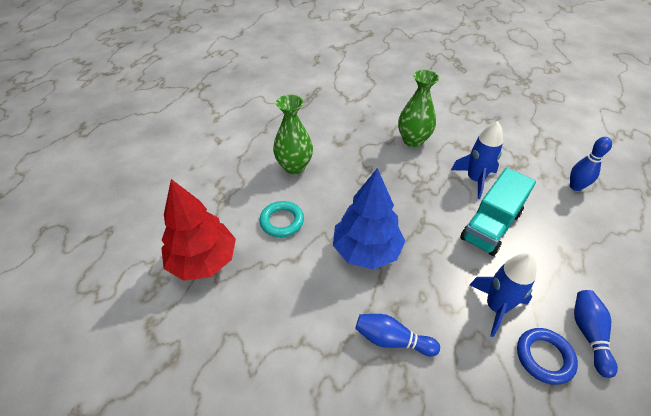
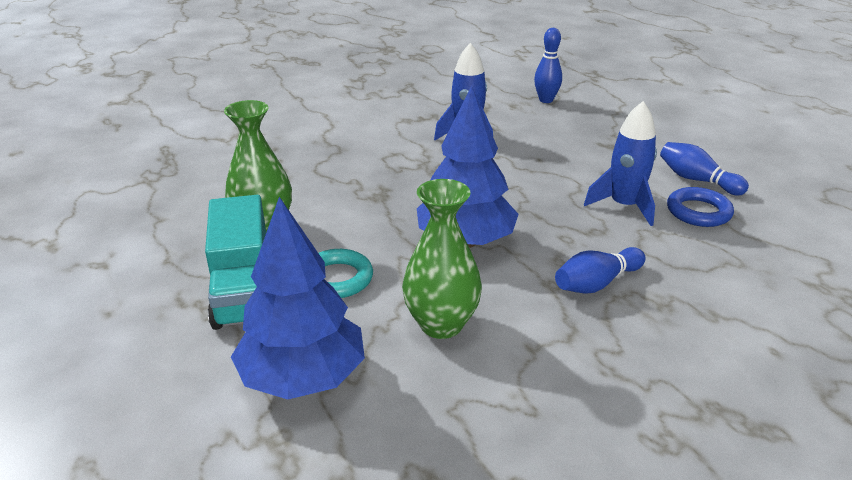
camera: 50 degrees left, 15 degrees down
(203, 261) = (303, 378): red tree -> blue tree
(413, 140) = (360, 137): green vase -> green vase (441, 324)
(491, 226) = (532, 159): turquoise truck -> turquoise truck (244, 290)

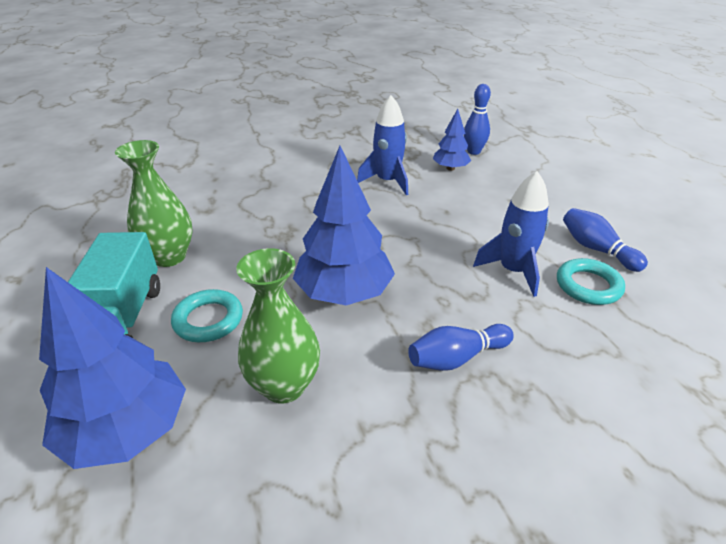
camera: 10 degrees right, 5 degrees up
(527, 118) = (450, 168): none -> blue tree
(698, 212) = (588, 286): blue ring -> turquoise ring

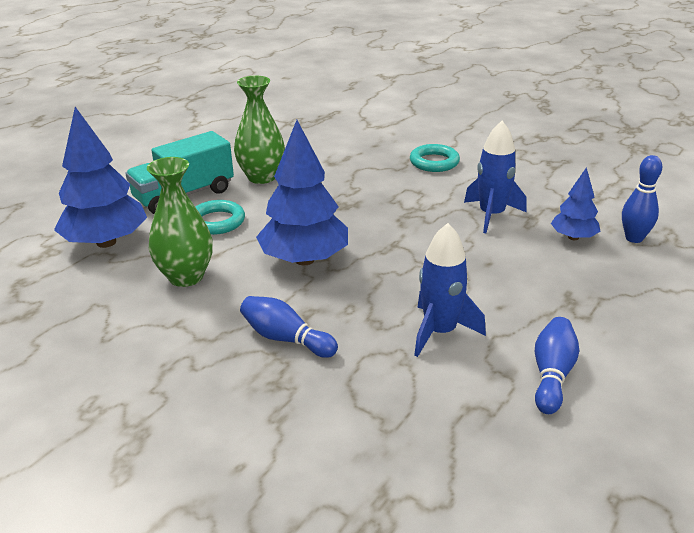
camera: 55 degrees right, 5 degrees down
(588, 286) = (474, 385): turquoise ring -> turquoise ring (434, 162)

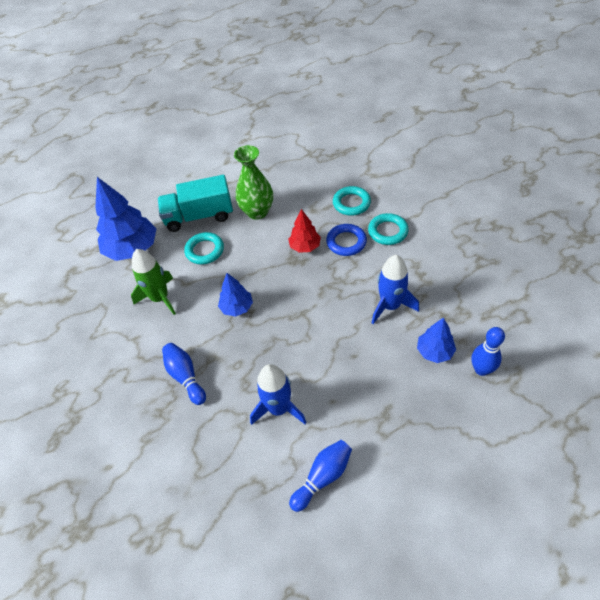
camera: 30 degrees right, 20 degrees up
(186, 276) = (160, 298): green vase -> green rocket
(304, 259) = (237, 307): blue tree -> blue tree, size x0.54
(348, 192) = (305, 246): none -> red tree
(373, 150) = (351, 203): none -> turquoise ring
(394, 179) = (346, 242): none -> blue ring

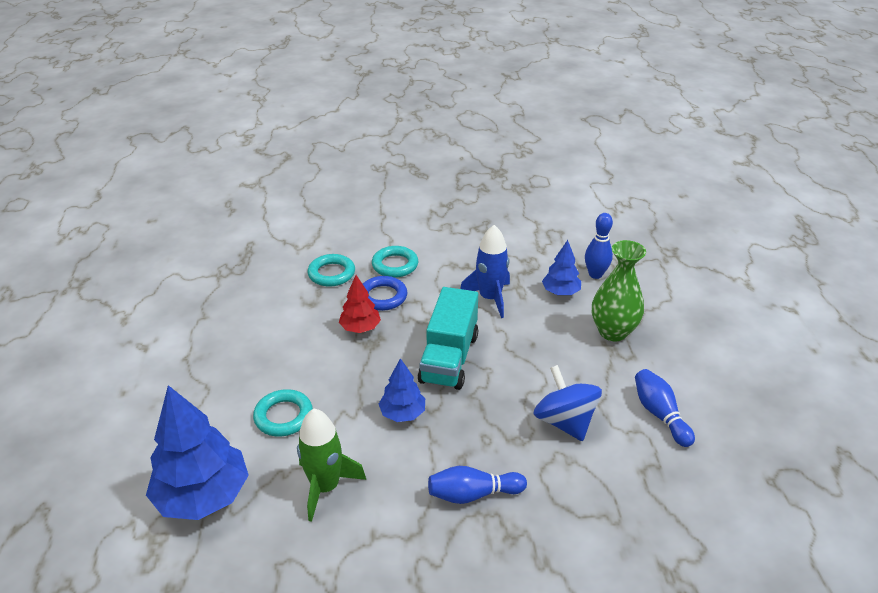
camera: 70 degrees left, 15 degrees down
(199, 216) = (216, 404): turquoise truck -> turquoise truck (449, 358)
(257, 212) = (267, 348): green vase -> green vase (613, 332)
(279, 408) = (564, 421): blue rocket -> blue spinning top

